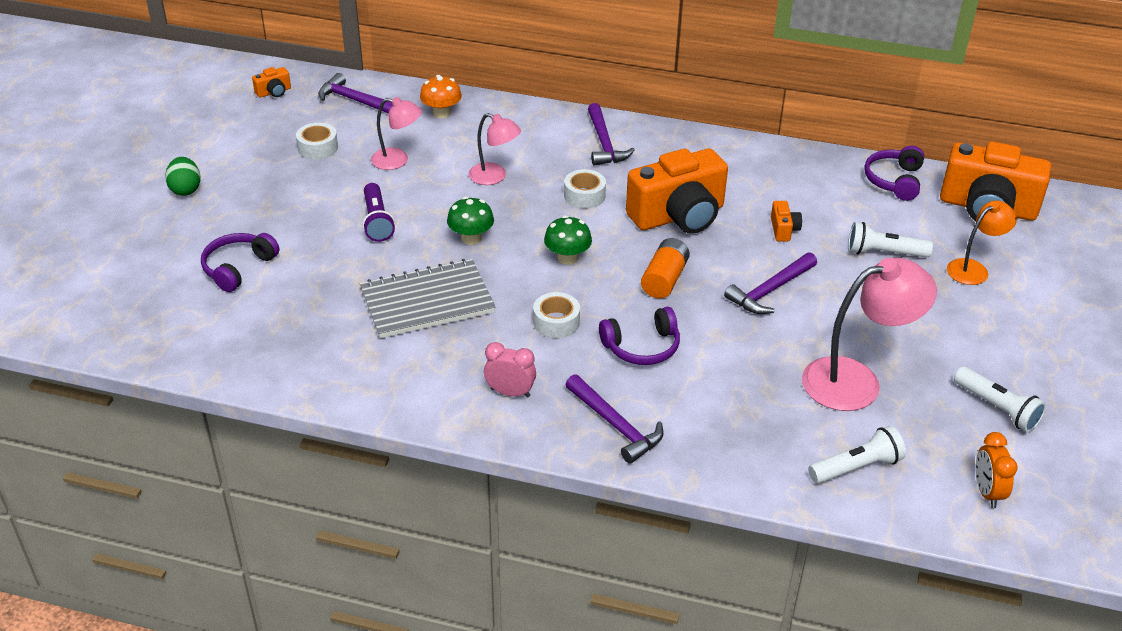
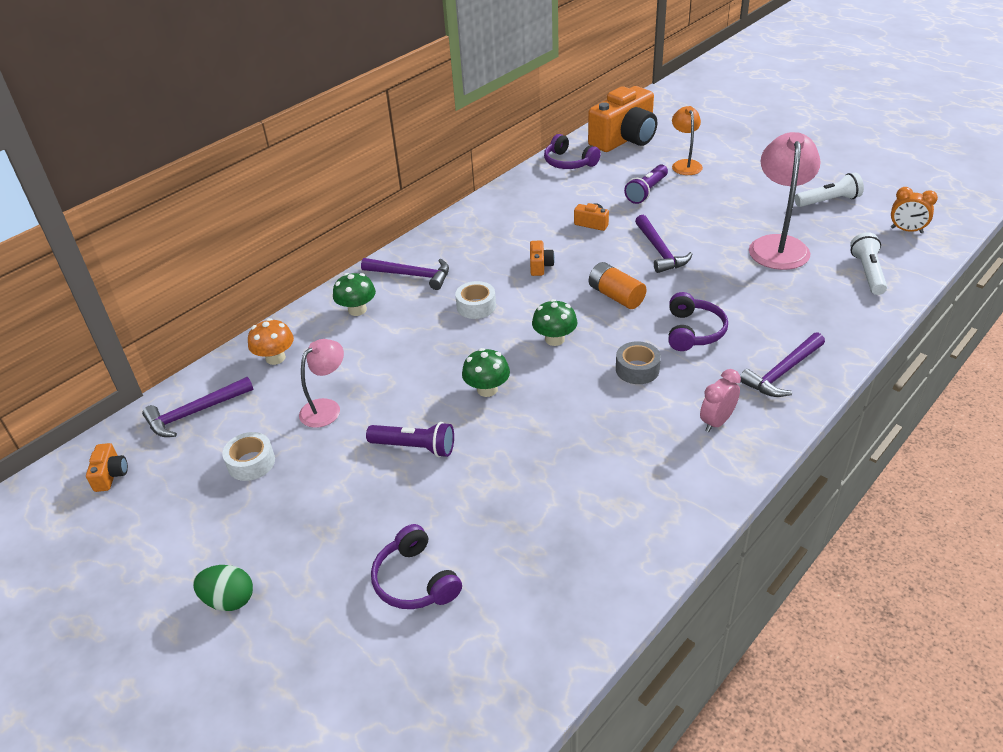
camera: 60 degrees left, 0 degrees up
(427, 302) = (563, 443): grey notebook -> none
(494, 177) = (407, 351): pink lamp -> none
(532, 131) = (357, 310): none -> green mushroom
(556, 322) = (637, 369): white tape -> grey tape
(615, 425) = (782, 372): purple hammer -> purple hammer turned 150 degrees clockwise
(678, 216) = (540, 266): orange camera -> orange camera, size x0.41
(884, 253) = (646, 191): white flashlight -> purple flashlight

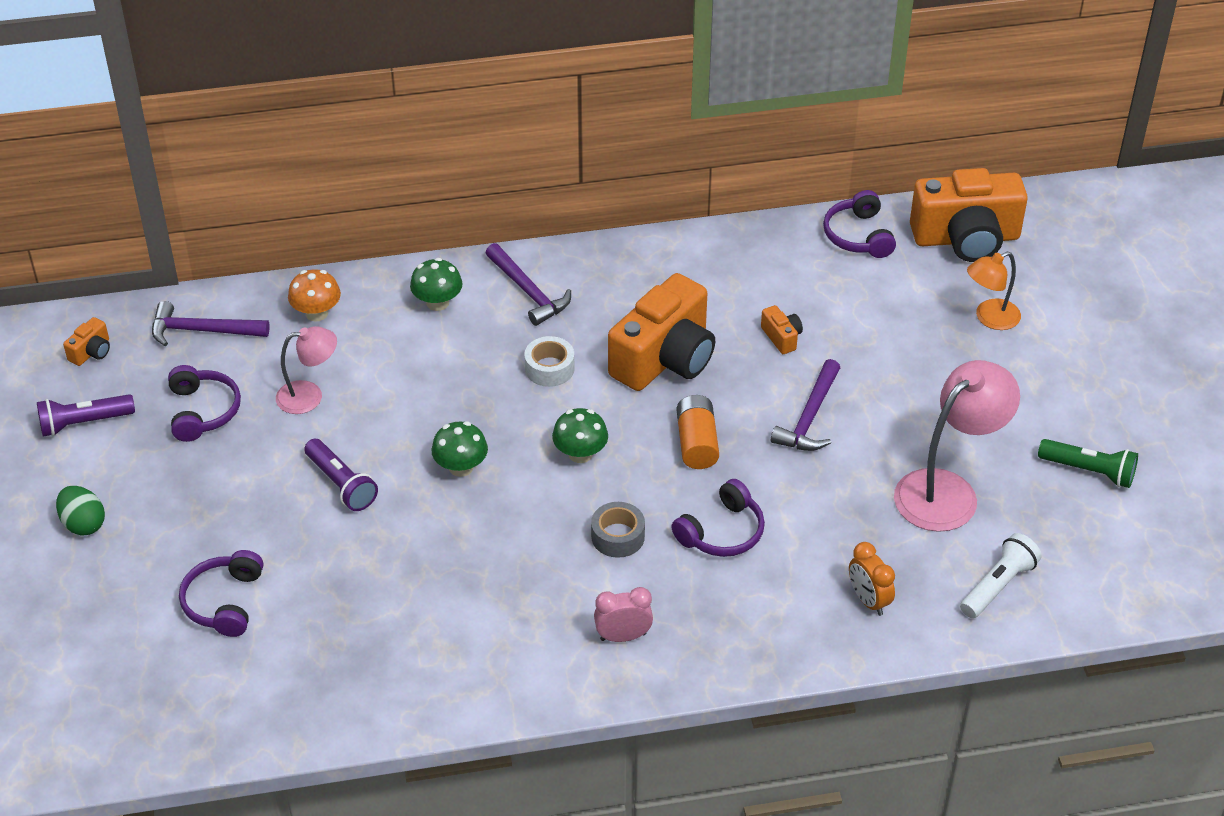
camera: 35 degrees right, 5 degrees up
(251, 463) = (202, 411): white tape -> purple headphones
(540, 266) = (665, 359): orange camera -> orange camera, size x2.46
(646, 191) = (895, 330): purple flashlight -> purple flashlight (84, 423)
(685, 164) = (989, 318): orange lamp -> orange lamp turned 150 degrees counterclockwise
(782, 372) = (750, 631): purple hammer -> none
(828, 201) = (1089, 471): white flashlight -> green flashlight
(906, 230) = (1124, 565): orange clock -> orange clock (868, 600)

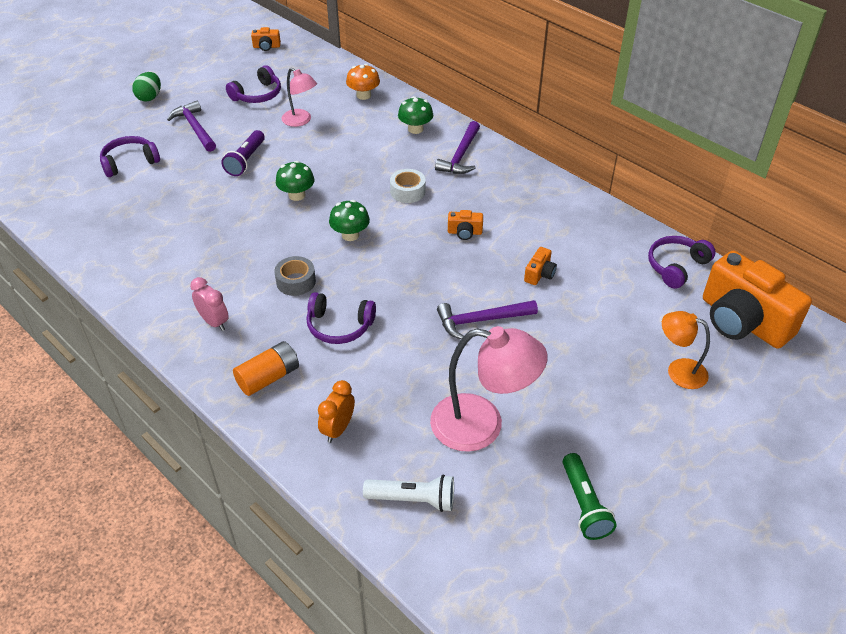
camera: 55 degrees right, 0 degrees up
(84, 423) = (217, 66): purple flashlight -> none
(202, 330) = (314, 69): purple hammer -> purple hammer (195, 128)
(665, 359) = (464, 232): orange camera -> orange camera, size x0.41
(697, 443) = (406, 279): orange battery -> orange battery (268, 377)

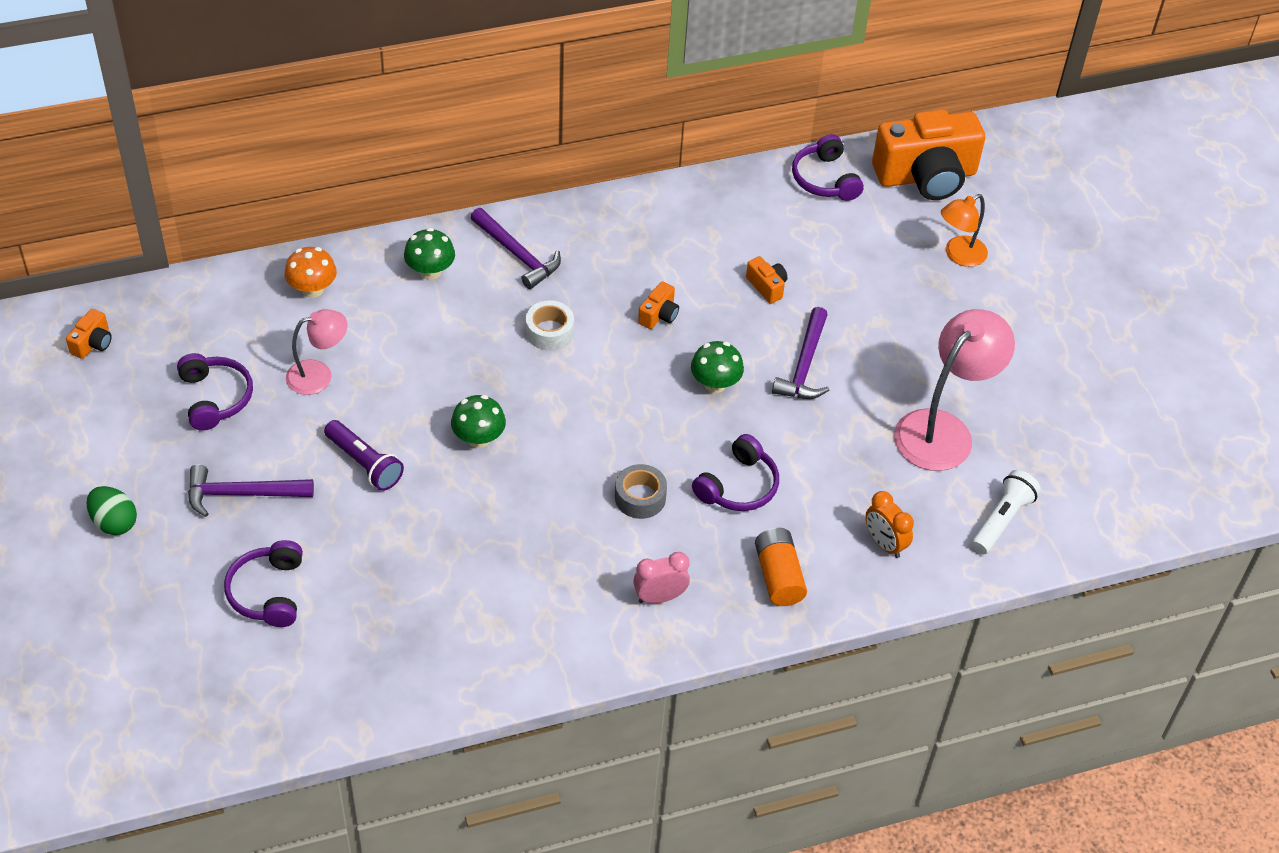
camera: 65 degrees left, 5 degrees up
(350, 235) = (592, 416): green mushroom -> green mushroom (715, 383)
(584, 505) = (1070, 401): green flashlight -> none

